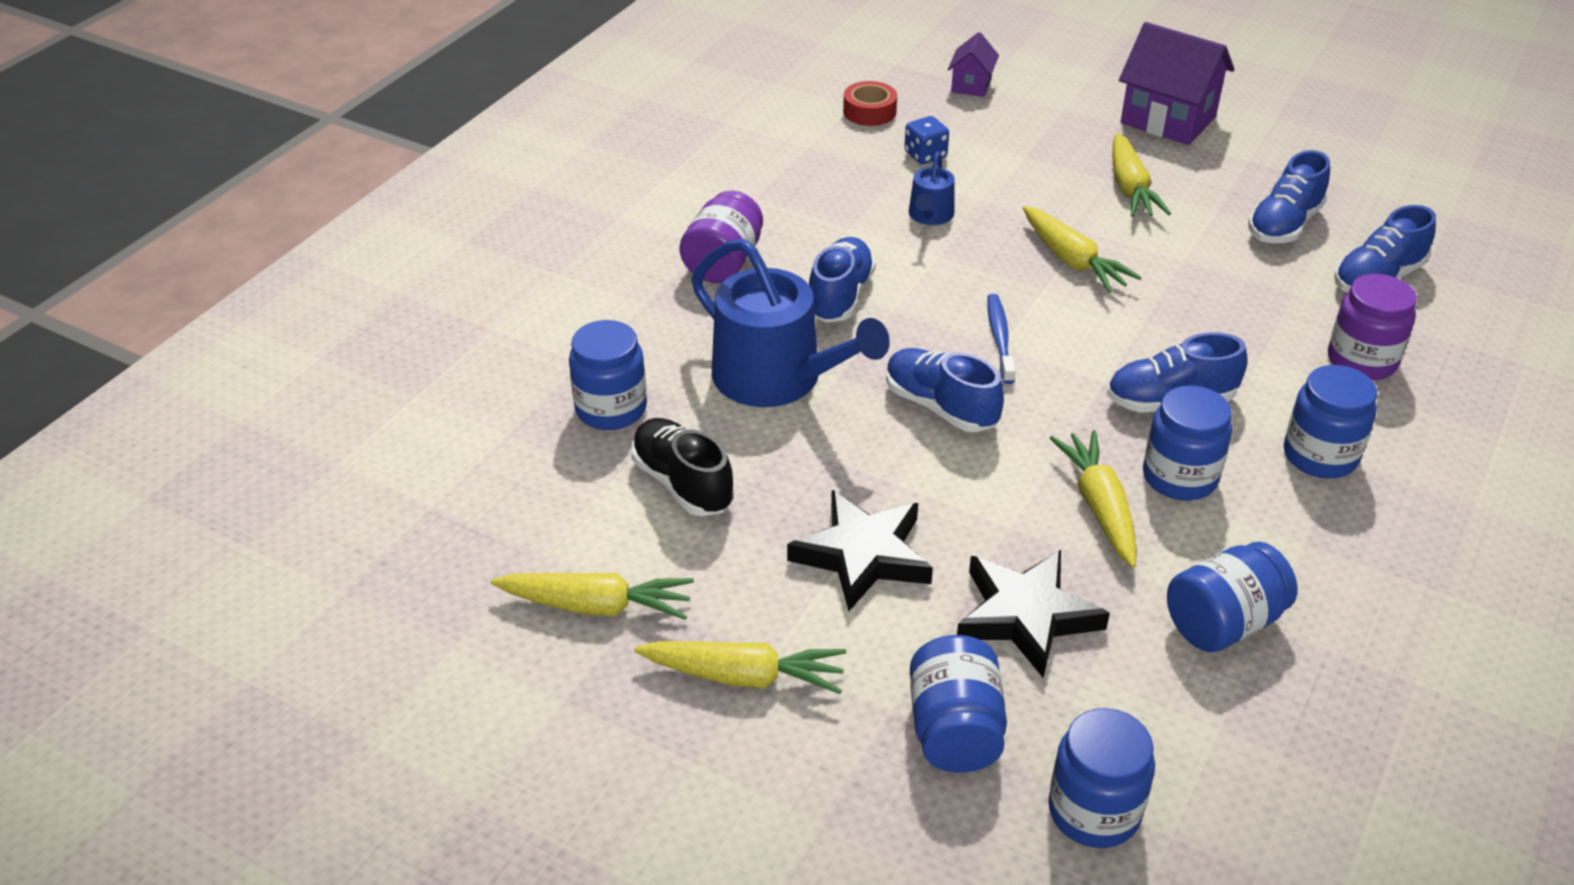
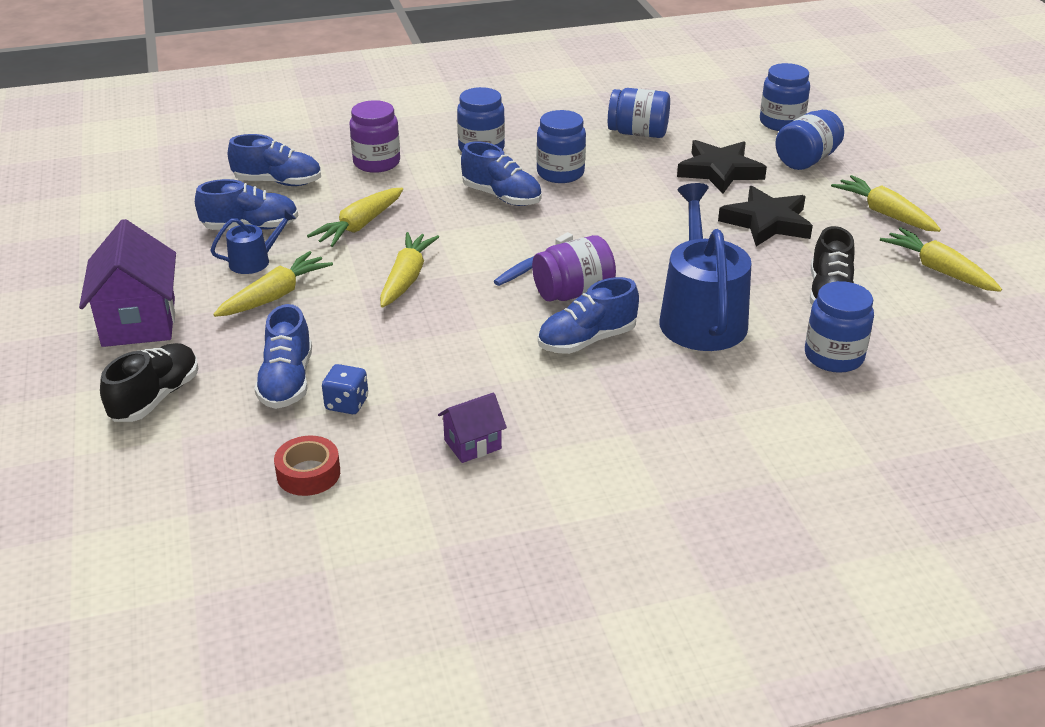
camera: 135 degrees left, 5 degrees down
(723, 263) = (633, 410): purple jar -> purple jar (573, 292)
(930, 215) = (433, 356): blue watering can -> blue watering can (254, 261)
(940, 407) = (626, 254): blue shoe -> blue shoe (287, 381)
(971, 85) = (185, 444): purple house -> purple house (472, 444)
(1045, 93) = (155, 398): none -> black shoe
(1099, 506) = (618, 183): yellow carrot -> yellow carrot (359, 226)

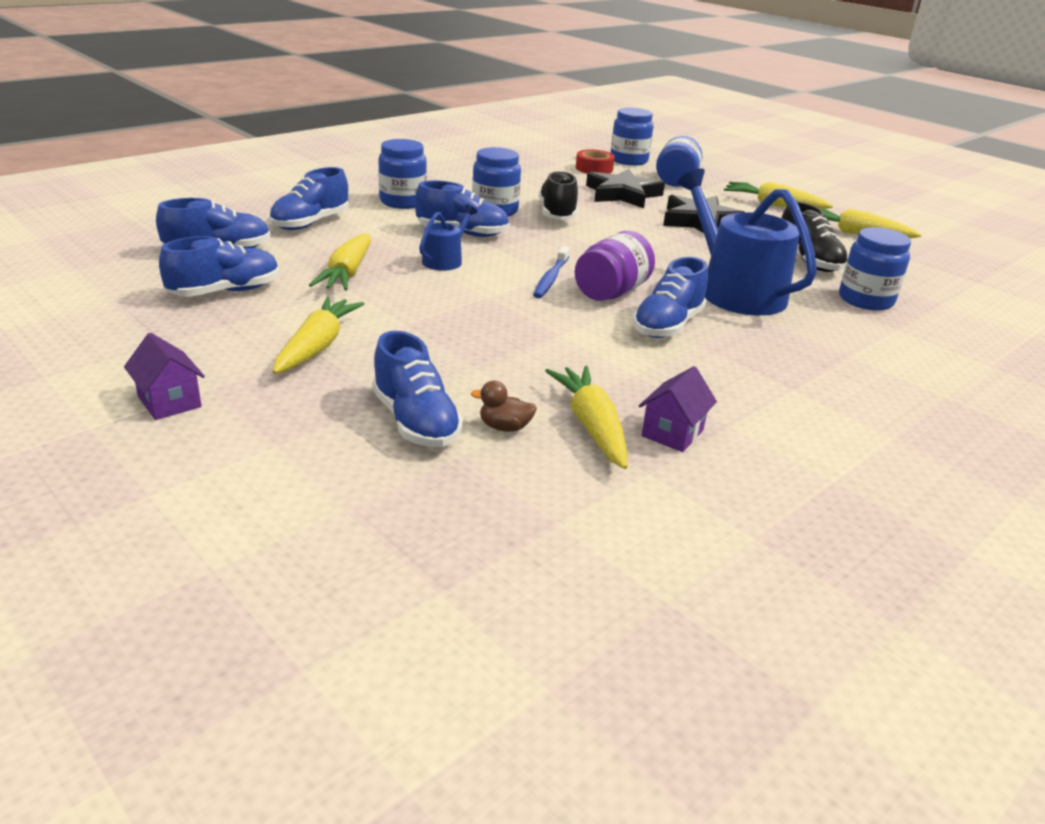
camera: 30 degrees left, 5 degrees down
(139, 322) = (169, 402): purple house -> purple house, size x0.53
(155, 398) = (268, 475): black shoe -> black shoe (557, 214)
(254, 261) = (260, 320): blue watering can -> blue watering can (445, 260)
(308, 473) = (538, 506): red tape -> red tape (594, 168)
(347, 404) = (505, 427): blue dice -> brown duck
(376, 163) = (310, 223): purple jar -> blue shoe
(406, 278) = (443, 307): yellow carrot -> yellow carrot (591, 425)
(638, 133) = (527, 177): blue jar -> none

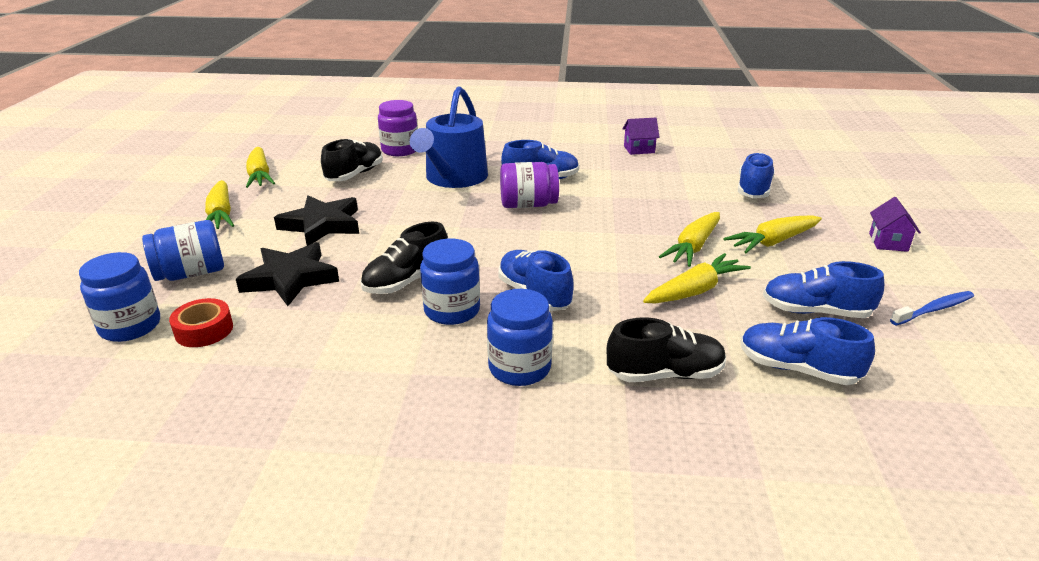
camera: 130 degrees left, 0 degrees up
(310, 223) = (665, 374): blue shoe -> black shoe
(445, 260) = (597, 272): blue watering can -> none
(505, 427) = (712, 174): brown duck -> none
(551, 278) = (546, 227): blue toothbrush -> blue toothbrush (933, 309)
(591, 425) = (670, 162): yellow carrot -> yellow carrot (693, 247)
(865, 300) = (400, 150): blue jar -> purple jar

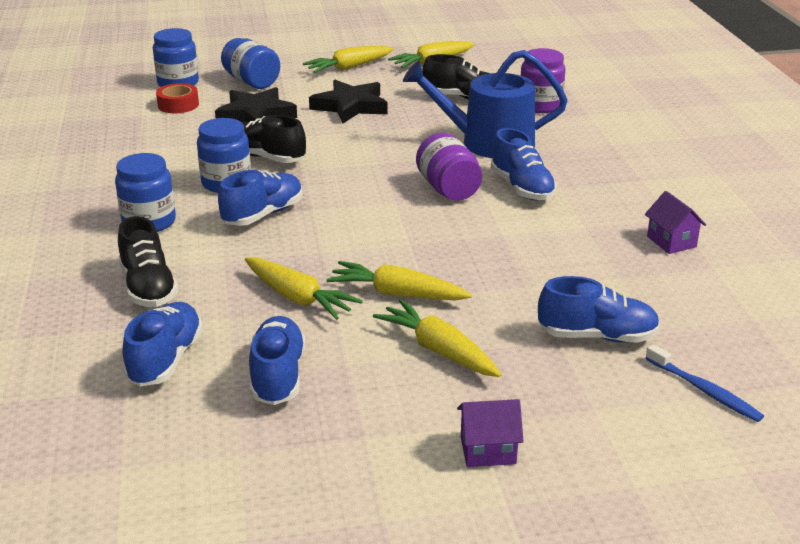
camera: 75 degrees right, 0 degrees up
(933, 309) = (309, 470): blue toothbrush -> blue toothbrush (704, 390)

